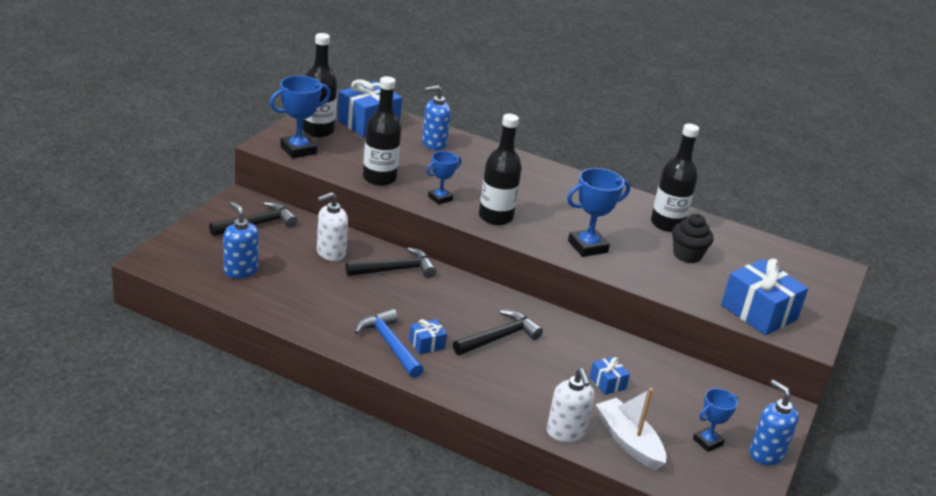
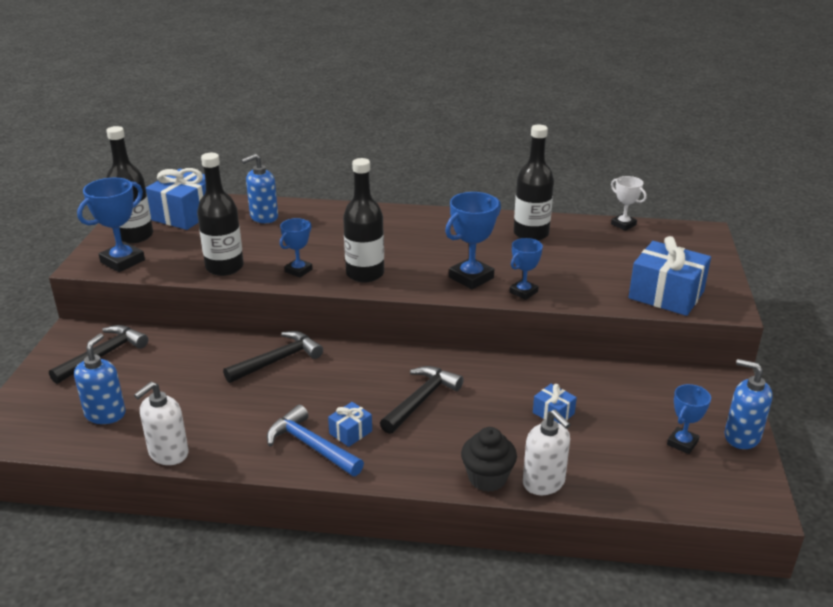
camera: 15 degrees left, 0 degrees up
(240, 270) = (105, 414): blue soap dispenser -> blue soap dispenser turned 75 degrees clockwise
(330, 253) = (199, 363): white soap dispenser -> white soap dispenser (168, 453)
(627, 272) = (523, 292): none -> blue trophy
(628, 441) = (609, 470): white boat -> none
(687, 255) = (567, 258): black cupcake -> black cupcake (487, 478)
(762, 240) = (623, 224): none -> white trophy

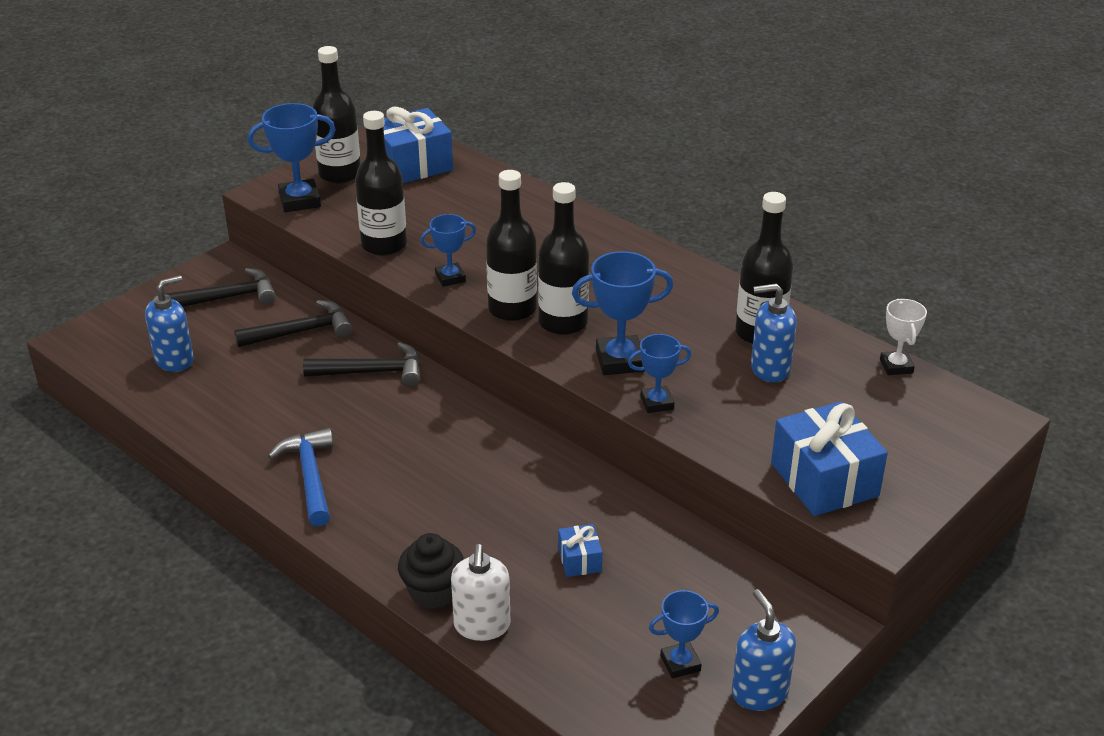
camera: 35 degrees right, 5 degrees up
(168, 453) = (187, 424): white soap dispenser -> none
(264, 217) = (486, 197): blue soap dispenser -> blue soap dispenser (769, 369)
(350, 432) = (359, 480): blue gift -> none
(408, 270) = (563, 322): none -> black bottle
(421, 400) = (461, 480): black hammer -> black hammer (301, 332)

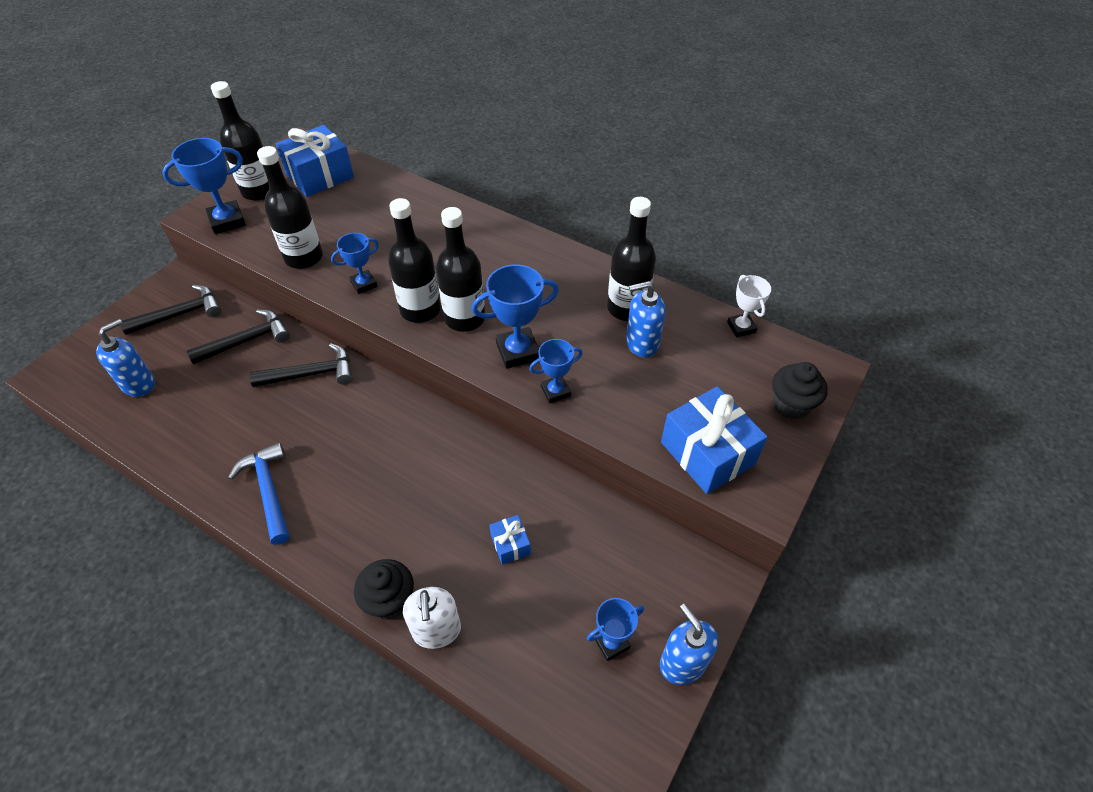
camera: 10 degrees left, 15 degrees up
(938, 447) = (791, 405): none -> black cupcake

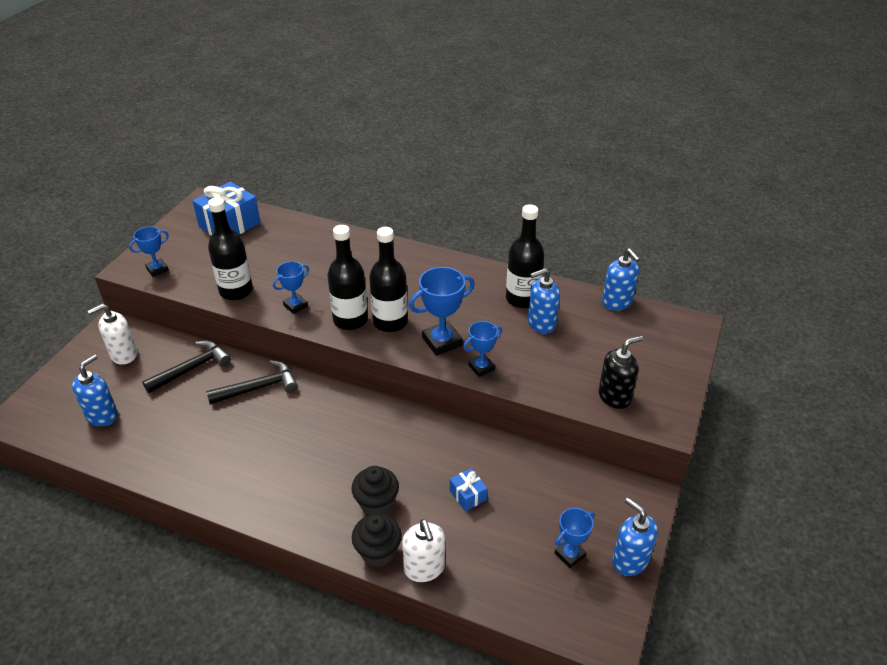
camera: 10 degrees left, 10 degrees down
(180, 314) = (123, 355): black hammer -> white soap dispenser
(227, 221) = (157, 269): blue trophy -> blue trophy, size x0.62
(259, 191) = (179, 242): black bottle -> none
(268, 491) = (248, 484): blue hammer -> none
(707, 453) = (614, 396): blue gift -> black soap dispenser
(741, 327) = (617, 302): white trophy -> blue soap dispenser
(791, 405) = (670, 354): black cupcake -> black cupcake (376, 503)

